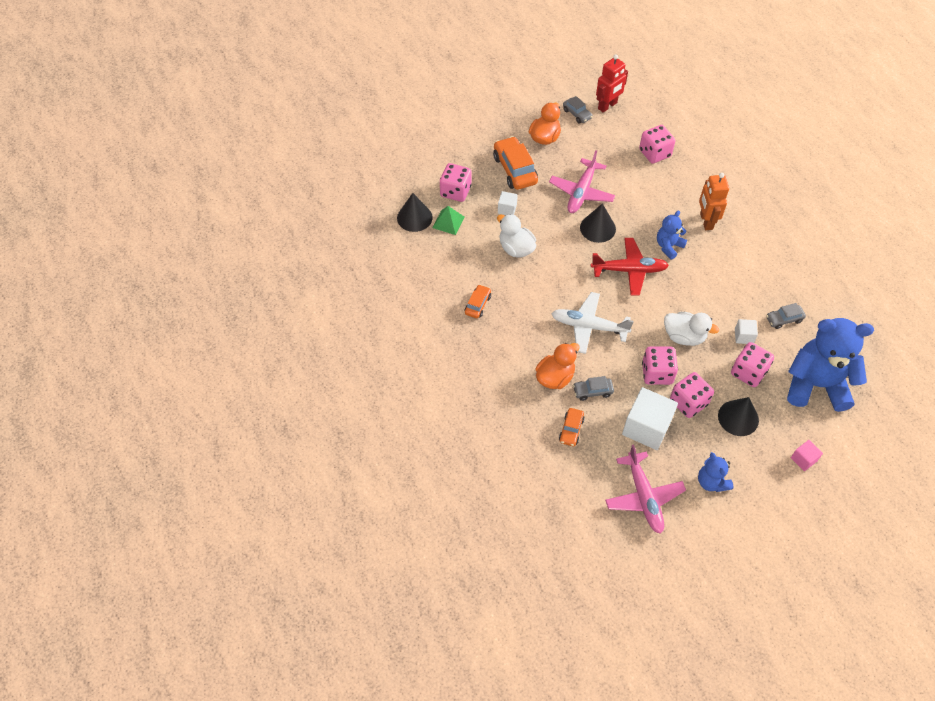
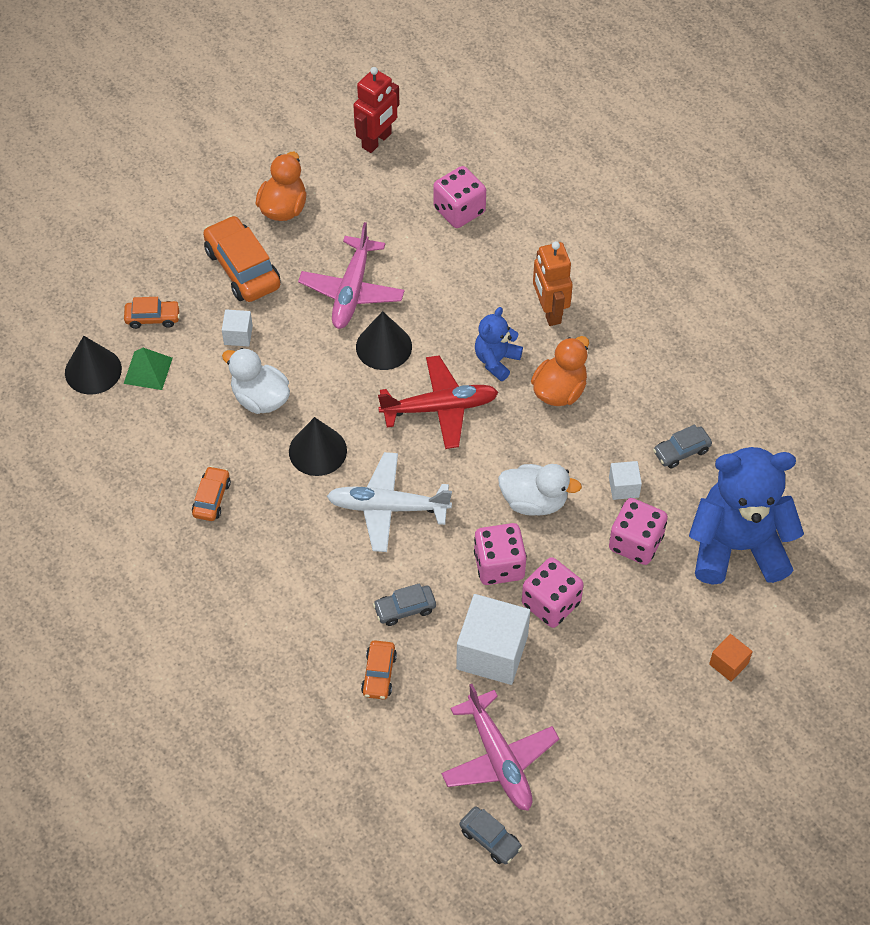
camera: 10 degrees left, 0 degrees up
(455, 191) = (153, 318): pink dice -> orange car
(555, 377) = (345, 596): orange duck -> orange duck (559, 390)
(577, 114) = (330, 161): grey car -> grey car (490, 839)
(711, 482) = (597, 720): blue teddy bear -> none
(738, 418) = (627, 615): black cone -> black cone (317, 451)
(803, 459) = (728, 664): pink cube -> orange cube

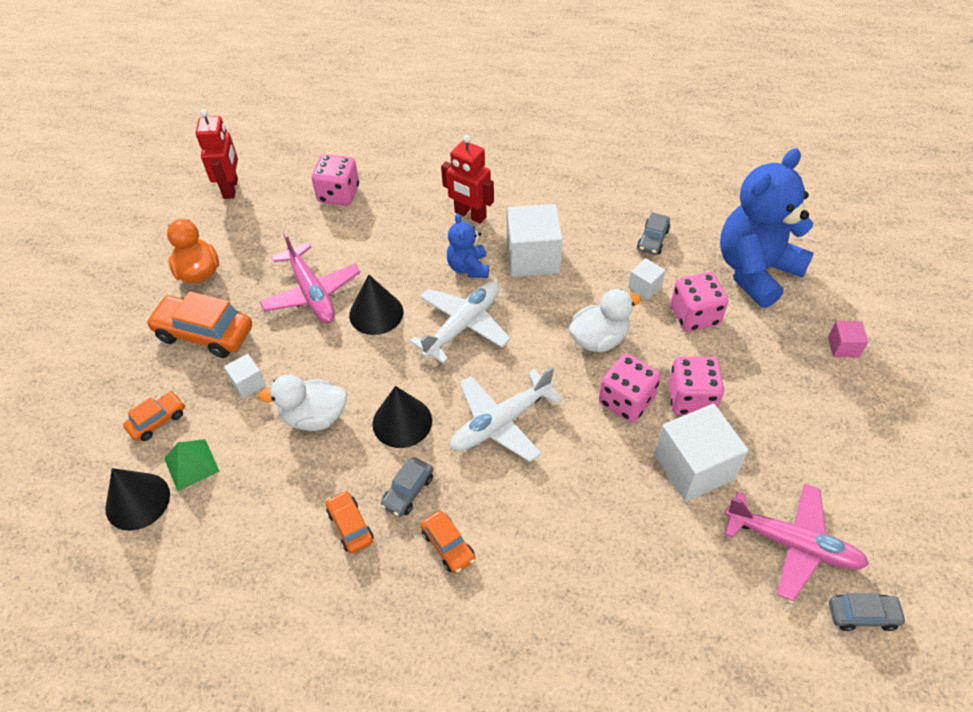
camera: 40 degrees left, 5 degrees down
(379, 674) = (635, 556): orange car -> orange car (448, 546)
(405, 609) = (597, 488): grey car -> grey car (408, 491)
(440, 408) = (463, 325): red plane -> white plane
(549, 311) = (470, 215): orange robot -> red robot
(559, 390) = (533, 257): orange duck -> white cube
(728, 664) = (843, 347): orange cube -> pink cube

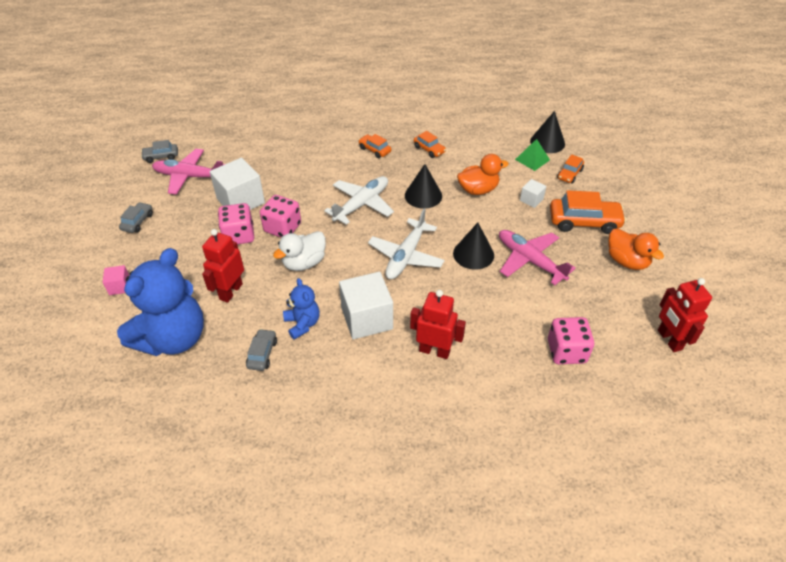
camera: 165 degrees right, 5 degrees down
(314, 417) = (478, 190): white duck -> orange duck
(408, 491) = (405, 166): grey car -> grey car (137, 222)
(468, 268) = (418, 300): blue teddy bear -> blue teddy bear (302, 324)
(645, 287) = (270, 308): white cube -> none
(694, 315) = (230, 291): pink dice -> red robot

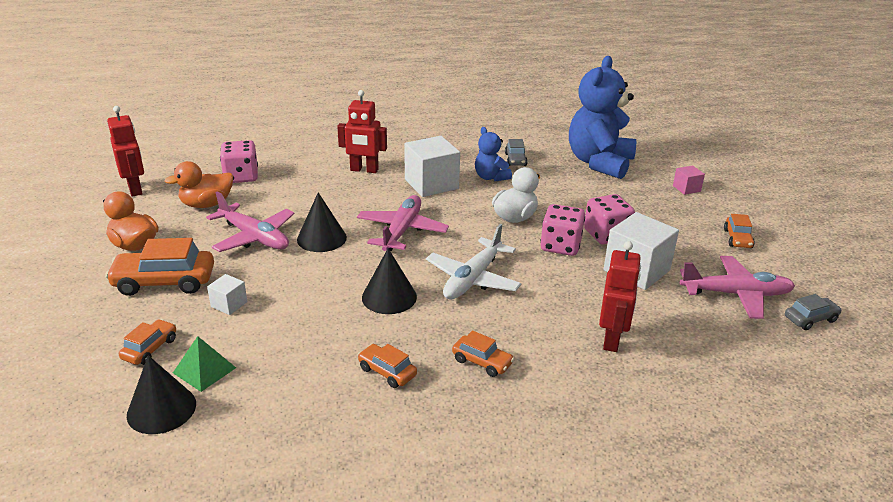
camera: 170 degrees right, 15 degrees down
(137, 222) = (737, 239): grey car -> orange car
(230, 291) = (575, 192): red robot -> red robot (612, 339)
(406, 256) = (402, 231): white plane -> pink plane
(478, 190) = (307, 311): orange duck -> orange duck (207, 204)

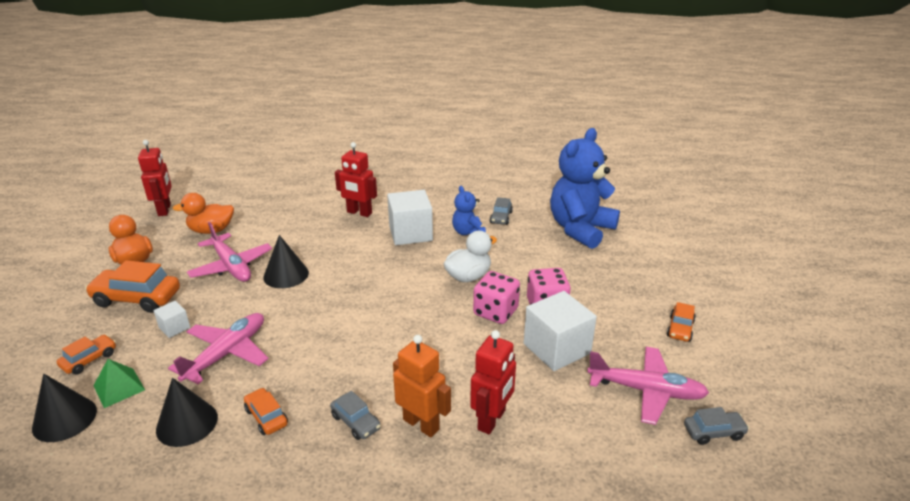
camera: 15 degrees right, 0 degrees up
(241, 177) = (253, 208): pink dice -> none
(389, 297) = (310, 341): black cone -> black cone (187, 423)
(402, 231) = (358, 276): pink plane -> pink plane (227, 353)
(472, 279) = (394, 334): white plane -> none
(482, 362) = (356, 422): orange car -> grey car
(547, 353) = (421, 424): none -> orange robot
(686, 188) = (654, 267): pink cube -> none

